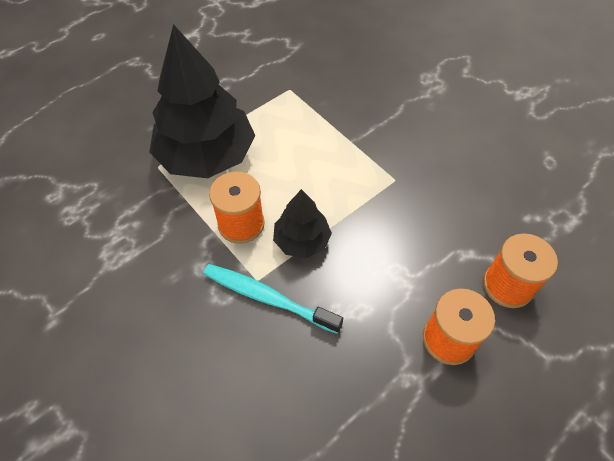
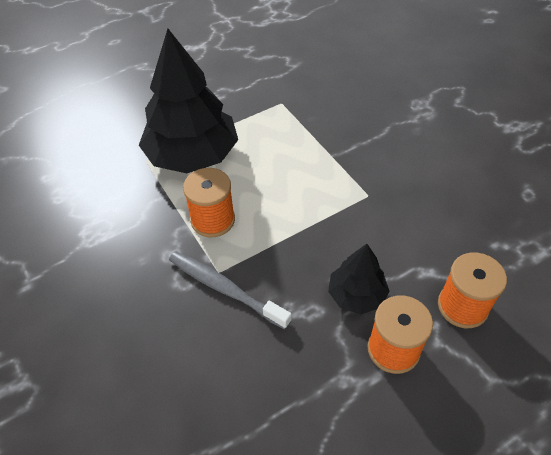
camera: 10 degrees right, 5 degrees down
(267, 298) = (225, 289): turquoise toothbrush -> grey toothbrush
(302, 240) = (267, 241): black tree -> black tree (356, 295)

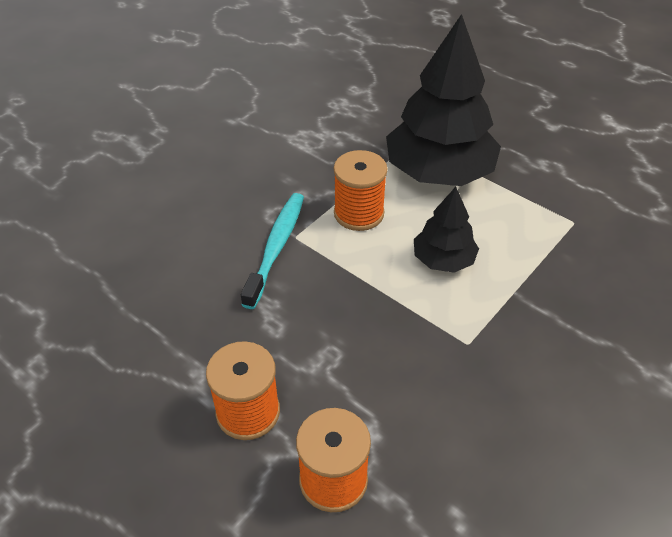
camera: 70 degrees right, 5 degrees down
(225, 289) = (276, 247): grey toothbrush -> turquoise toothbrush
(356, 295) = (309, 362): black tree -> black tree (443, 260)

